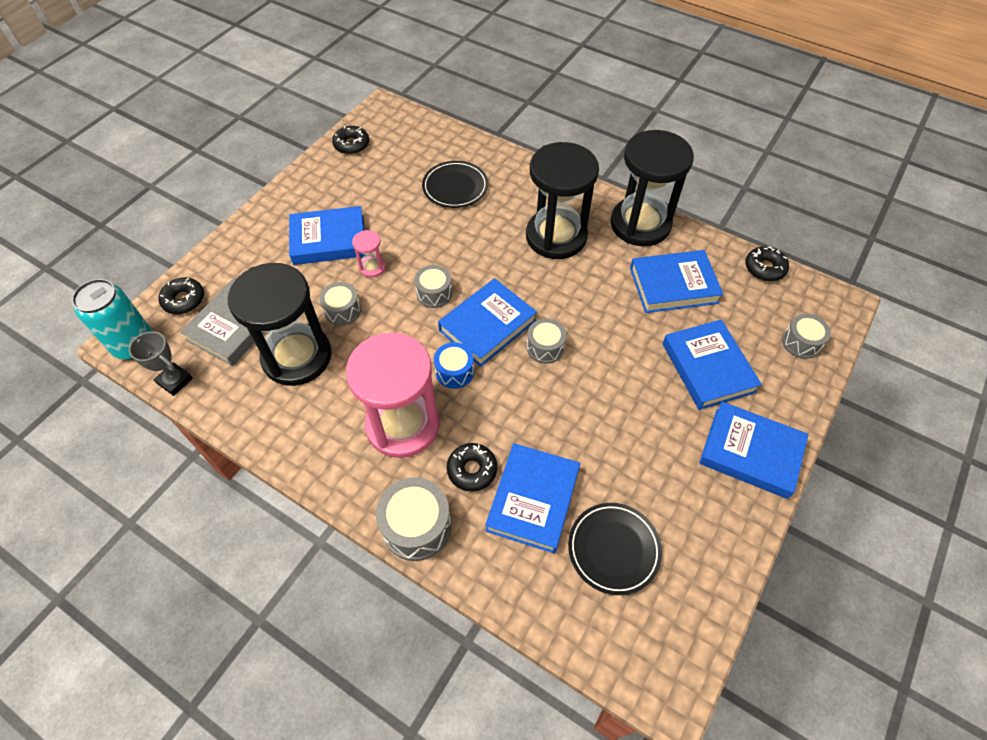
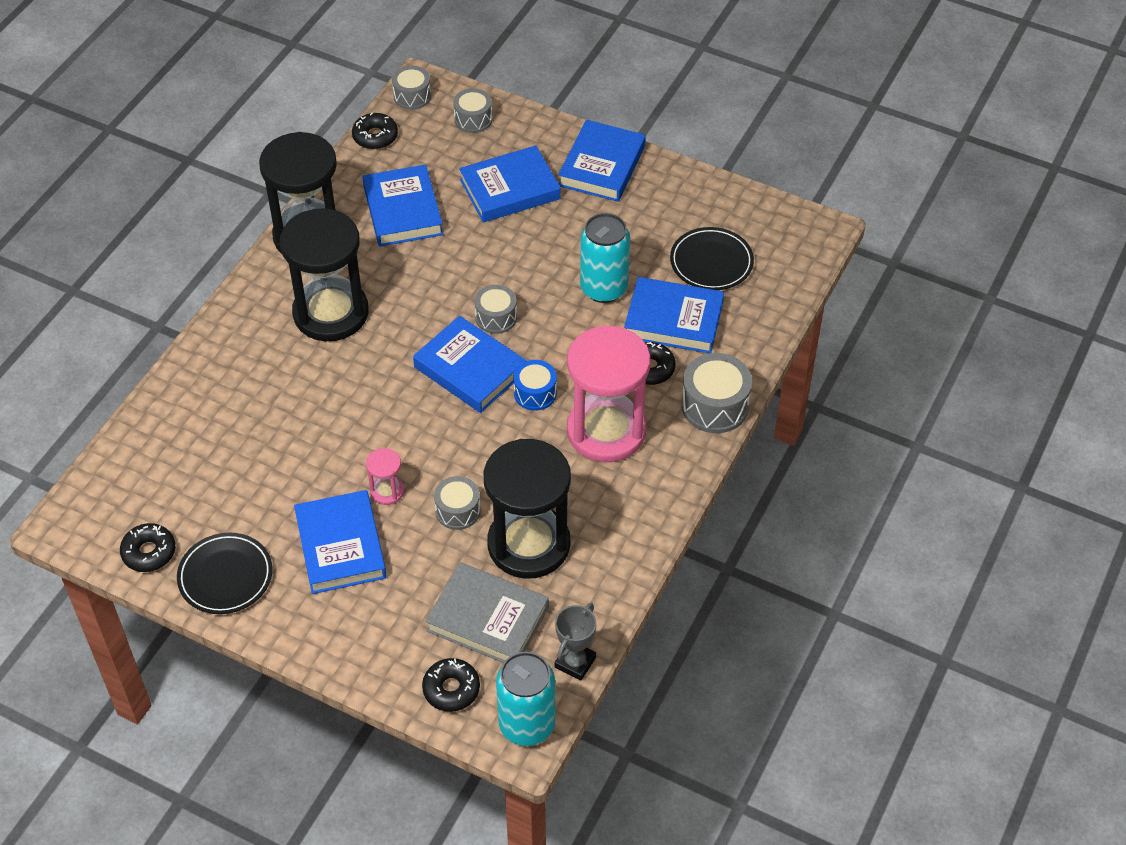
camera: 95 degrees left, 5 degrees down
(434, 293) = (426, 423): grey drum -> grey drum (412, 96)
(455, 187) = (242, 420): black plate -> black plate (225, 576)
(578, 438) = (604, 288): none -> turquoise can

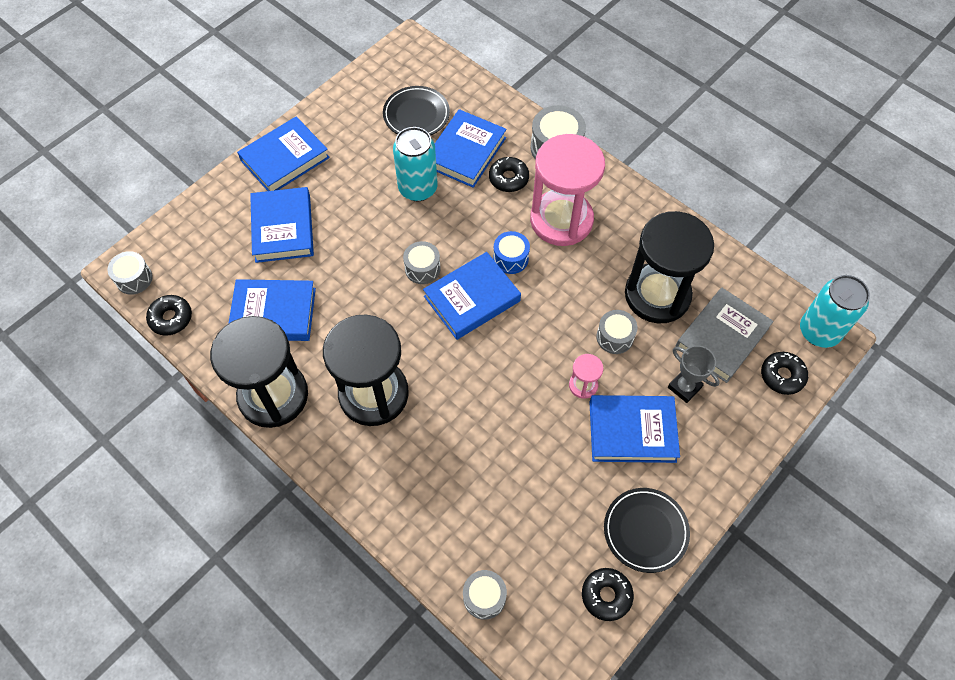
camera: 75 degrees left, 10 degrees up
(473, 119) = (187, 237): grey drum -> grey drum (484, 597)
(575, 662) = (769, 288): grey trophy -> grey trophy (684, 387)
(602, 166) = (285, 159): blue book -> blue book turned 75 degrees counterclockwise

